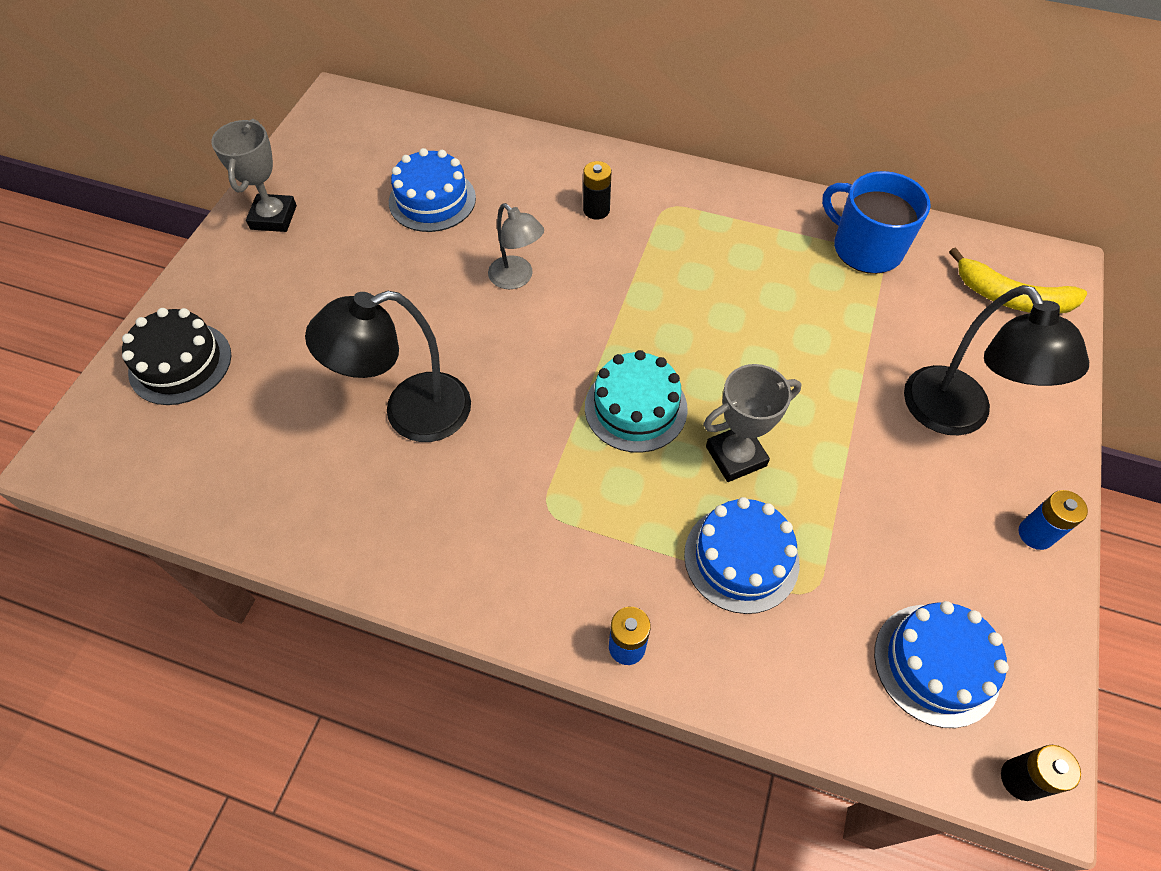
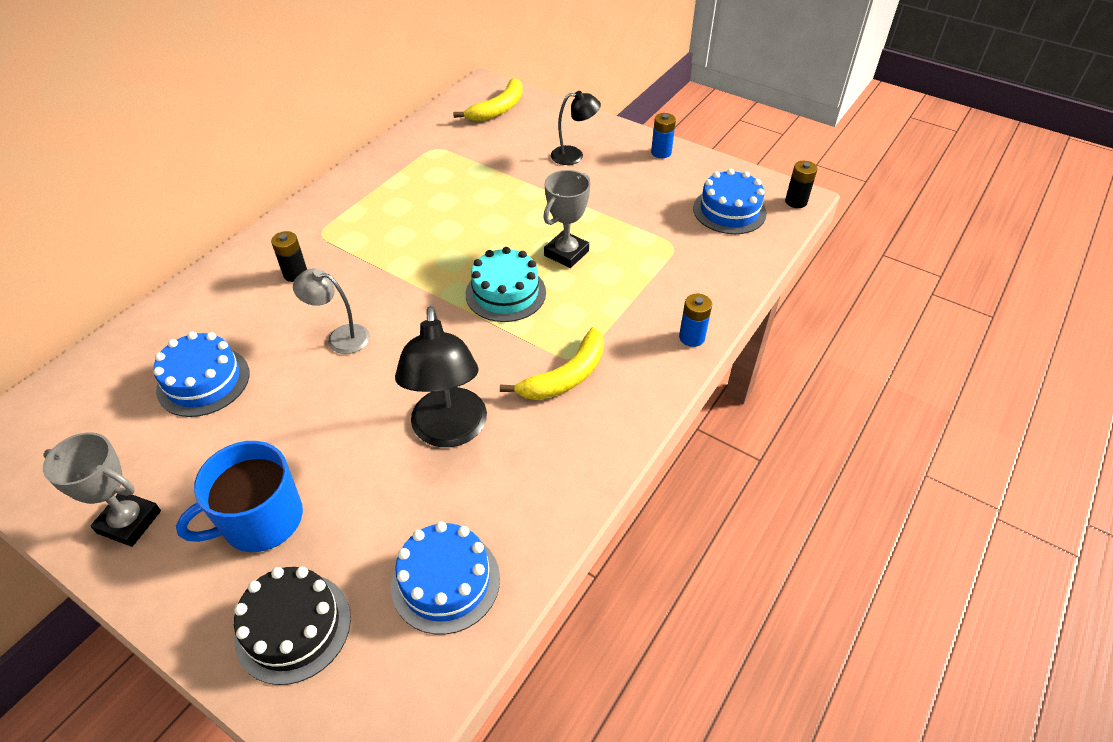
camera: 75 degrees left, 10 degrees down
(516, 506) = (566, 376): none -> yellow banana
(517, 278) = (340, 337): grey lamp -> grey lamp turned 135 degrees counterclockwise
(736, 456) = (566, 253): grey trophy -> grey trophy turned 45 degrees clockwise
(741, 558) = (643, 269): blue cake -> blue cake (445, 581)
(865, 248) = (424, 151): blue mug -> blue mug (261, 520)
(956, 416) = (574, 155): black lamp -> black lamp, size x0.59

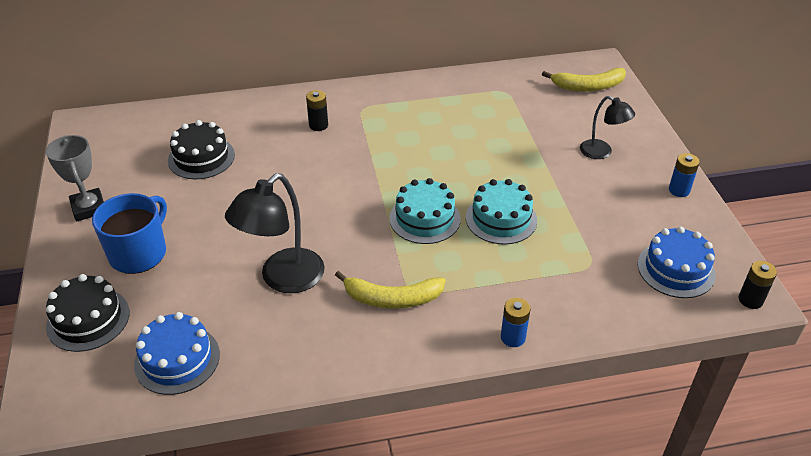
camera: 45 degrees right, 5 degrees down
(203, 381) = (201, 157): blue cake -> black cake
(261, 520) = (139, 253): blue mug -> blue mug turned 105 degrees clockwise
(340, 337) = (296, 180): grey lamp -> none
(566, 253) = (501, 219): grey trophy -> turquoise cake

